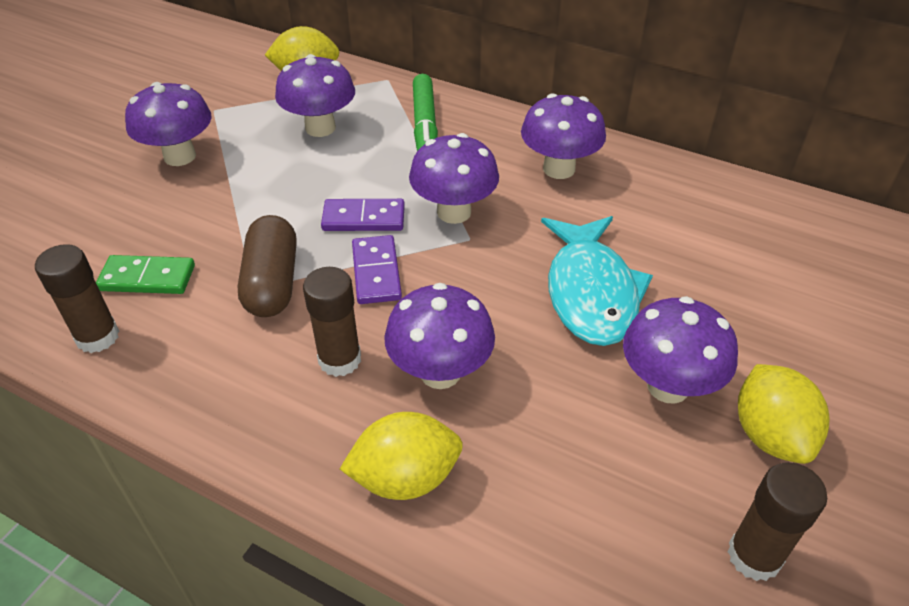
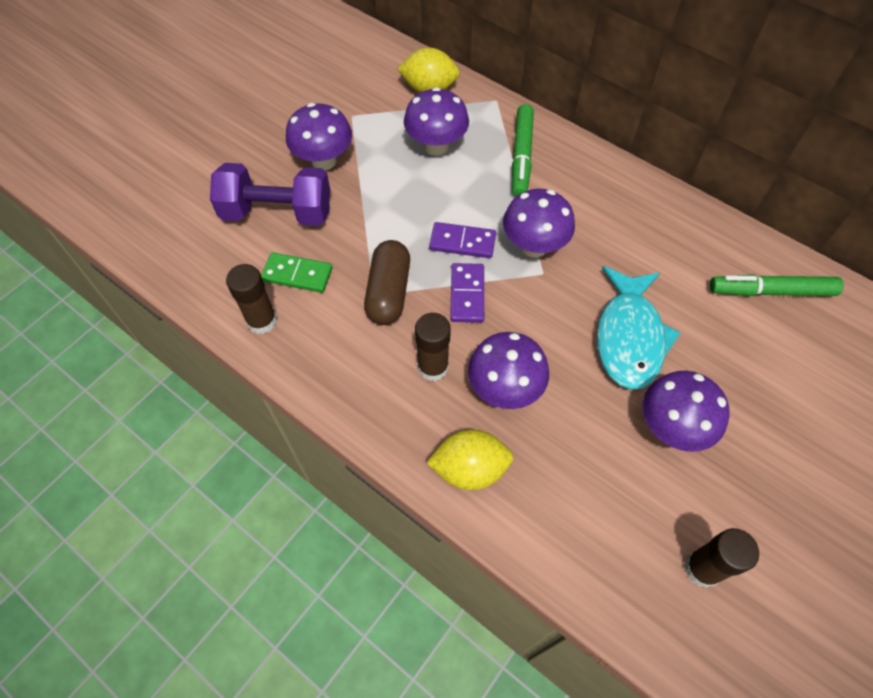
camera: 10 degrees right, 15 degrees up
(119, 215) = (277, 212): none -> purple dumbbell
(559, 169) = (625, 215): purple mushroom -> none
(749, 223) = (772, 291): none -> green marker
(770, 435) = (738, 479): yellow lemon -> none

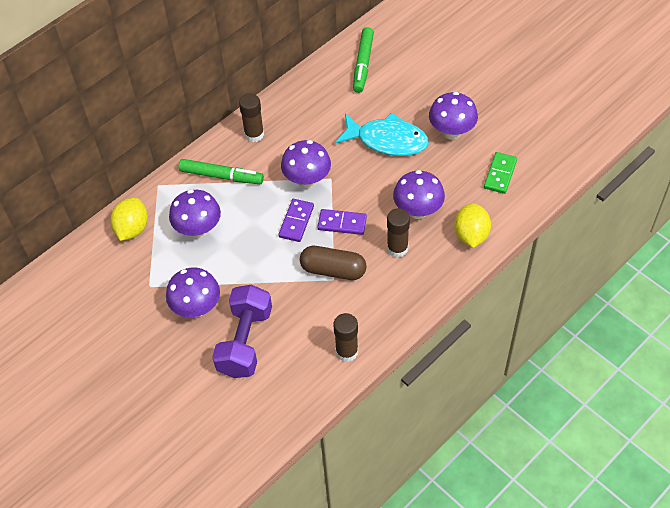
camera: 80 degrees left, 5 degrees down
(297, 274) = (308, 328): green domino -> green domino (500, 174)
(702, 568) = (535, 135): brown glue stick -> brown glue stick (254, 134)

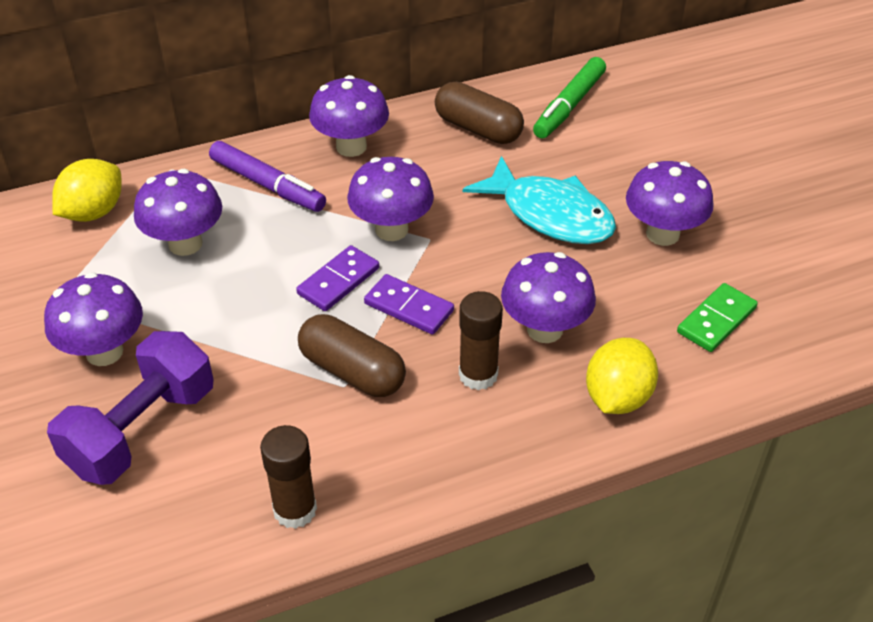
camera: 20 degrees right, 10 degrees down
(221, 176) = (267, 185): green marker -> purple marker
(254, 134) = (351, 147): brown glue stick -> purple mushroom
(319, 97) = (478, 129): none -> brown capsule

